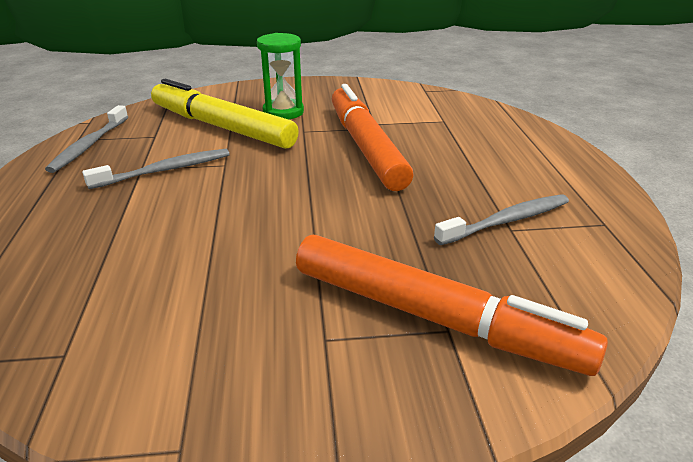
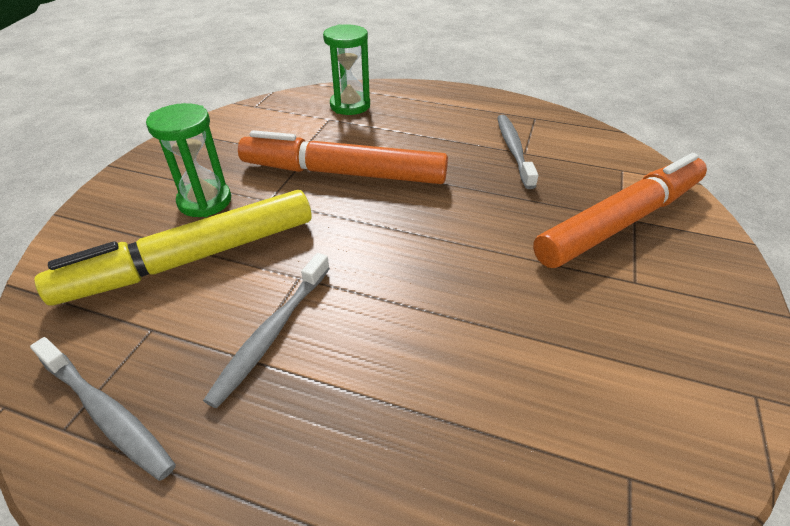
camera: 65 degrees left, 10 degrees up
(165, 170) = (272, 333): grey toothbrush -> grey toothbrush turned 150 degrees counterclockwise
(478, 122) = (350, 106): none -> green hourglass

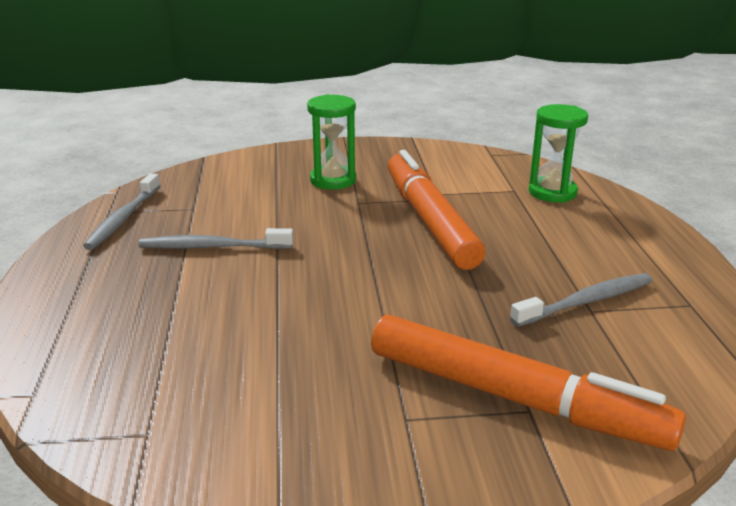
camera: 65 degrees right, 15 degrees down
(193, 259) = (266, 198): yellow marker -> none

